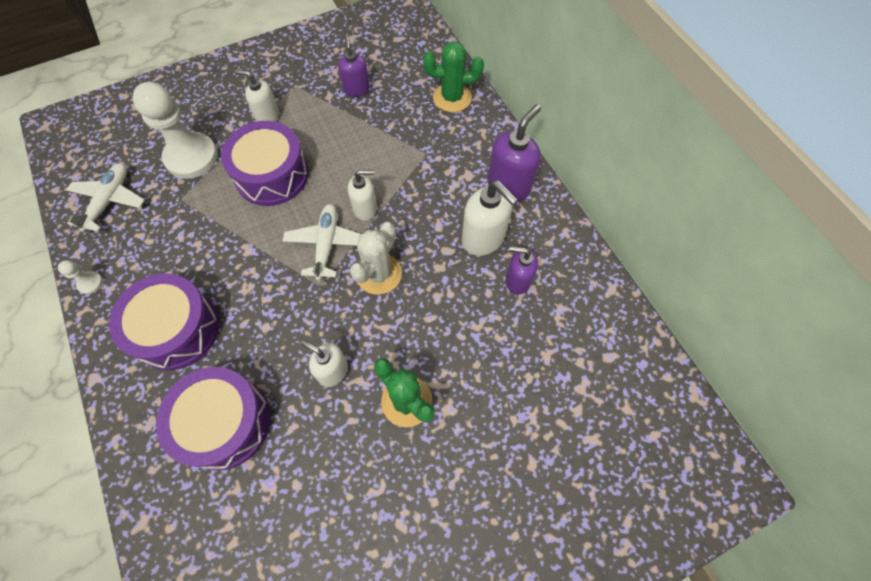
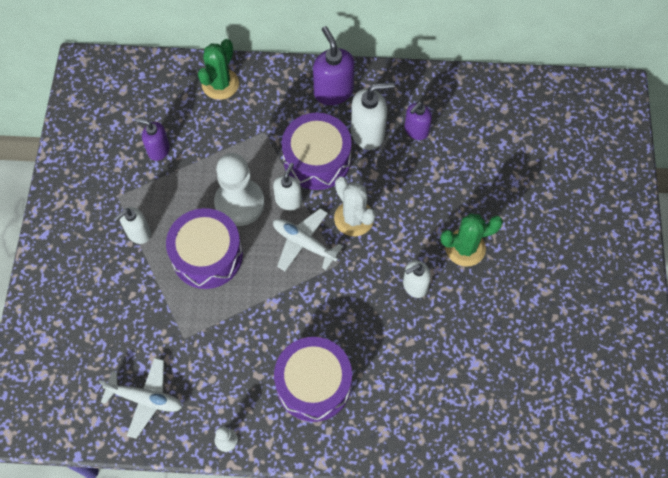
camera: 60 degrees left, 0 degrees up
(109, 201) = (145, 399): white plane -> white plane turned 150 degrees clockwise
(191, 157) = (142, 313): white pawn -> white pawn (239, 203)
(225, 422) = (413, 376): purple drum -> purple drum (317, 159)

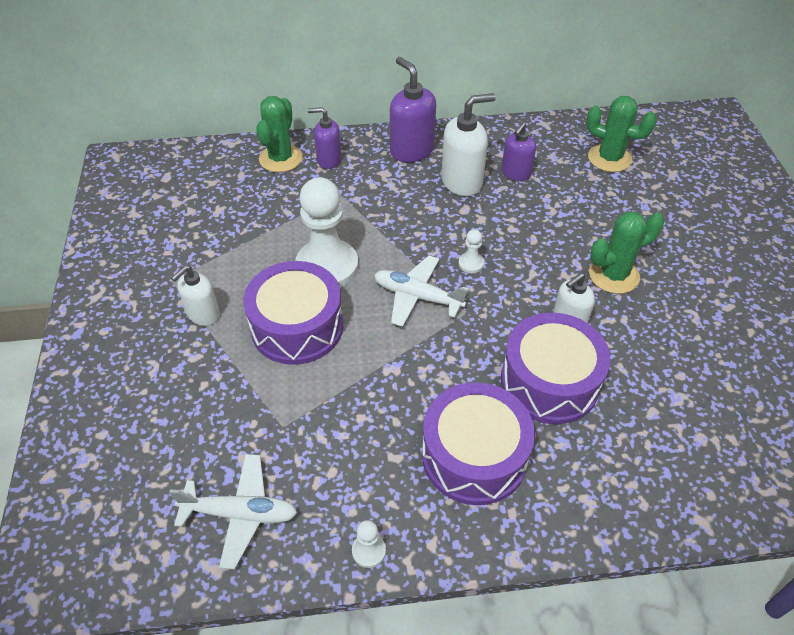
camera: 10 degrees left, 15 degrees down
(158, 150) = (217, 227): purple soap dispenser -> purple soap dispenser (328, 160)
(288, 200) = (386, 256): white soap dispenser -> none
(317, 159) = (410, 213): purple drum -> purple drum (549, 381)
(354, 218) = (471, 263): white cactus -> white pawn
(502, 126) = (609, 158): none -> green cactus

